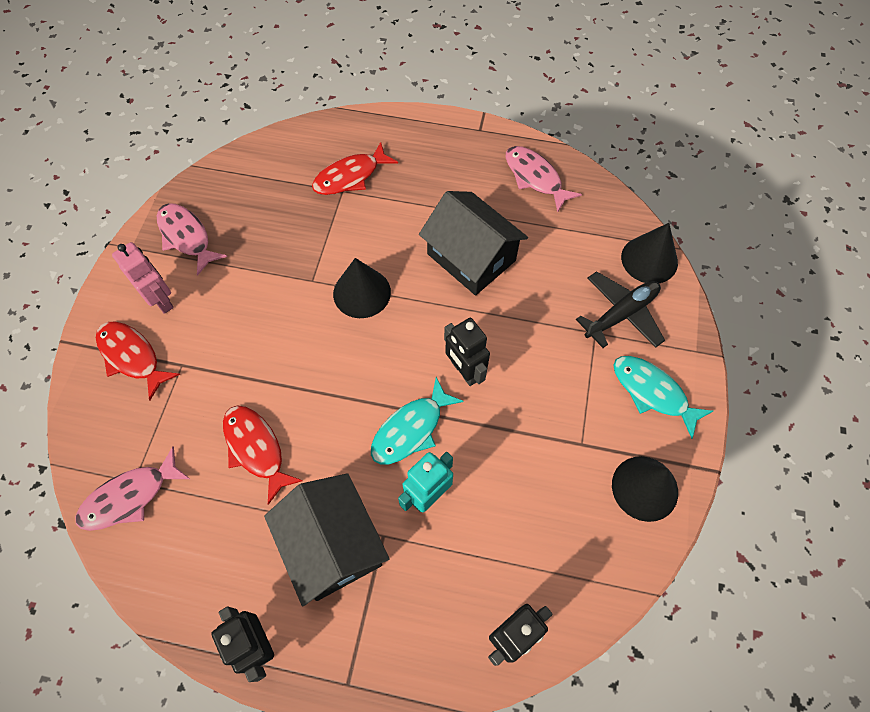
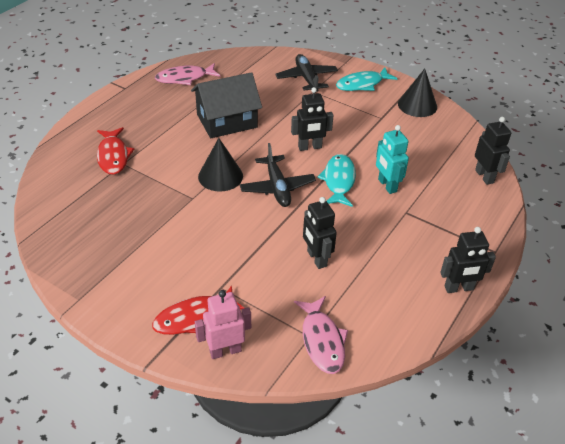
camera: 70 degrees left, 20 degrees down
(161, 300) = (150, 288): pink robot -> pink robot (225, 351)
(186, 237) = (96, 260): pink fish -> none
(256, 449) = (316, 259): red fish -> black robot
(332, 545) = (403, 236): black house -> none
(367, 361) = (277, 187): none -> black plane
(411, 429) = (338, 181): turquoise fish -> turquoise fish turned 150 degrees counterclockwise
(649, 259) = (276, 58): black cone -> none

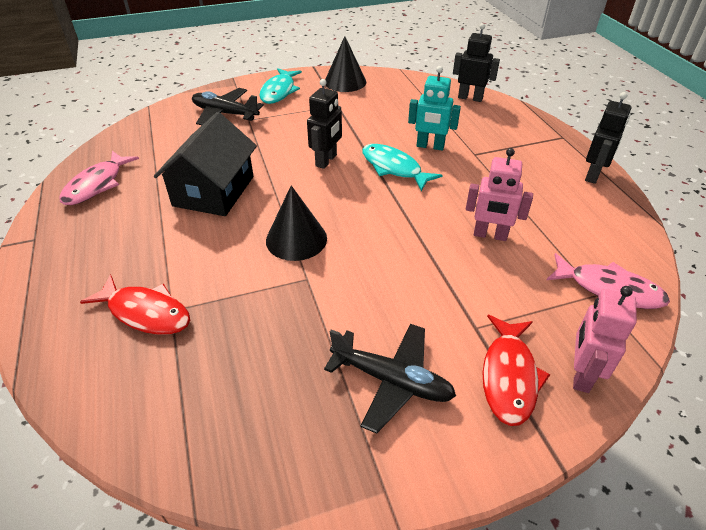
camera: 50 degrees left, 0 degrees up
(277, 187) = (360, 209): black plane -> black plane (392, 380)
(316, 259) = (490, 235): black robot -> pink robot

